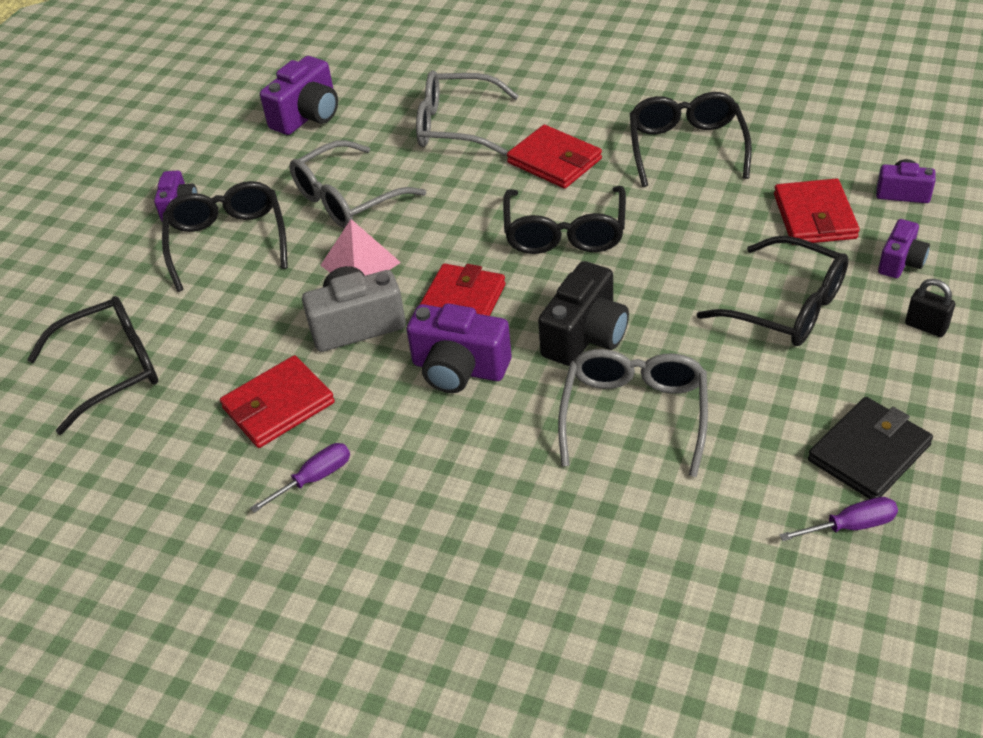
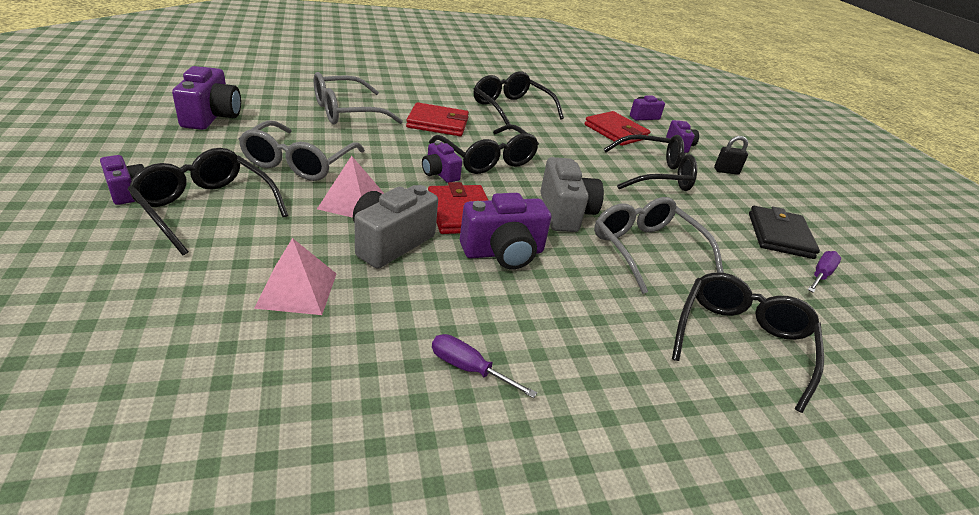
camera: 45 degrees left, 10 degrees down
(110, 370) = (150, 343): black glasses -> black glasses (741, 342)
(239, 353) = (297, 290): none -> pink pyramid
(278, 405) = (377, 320): red wallet -> none
(314, 478) = (469, 369): purple screwdriver -> purple screwdriver turned 75 degrees counterclockwise
(485, 244) = (439, 173): none -> purple camera
(585, 336) = (565, 213): black camera -> grey camera

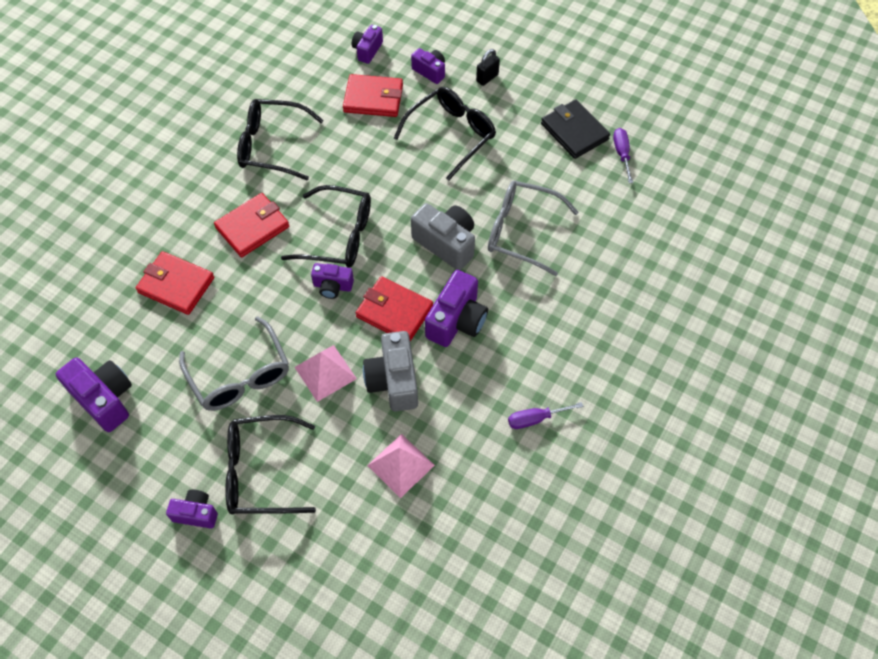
camera: 40 degrees left, 25 degrees up
(347, 112) = (176, 285): grey glasses -> red wallet
(741, 342) = (627, 263): black glasses -> none

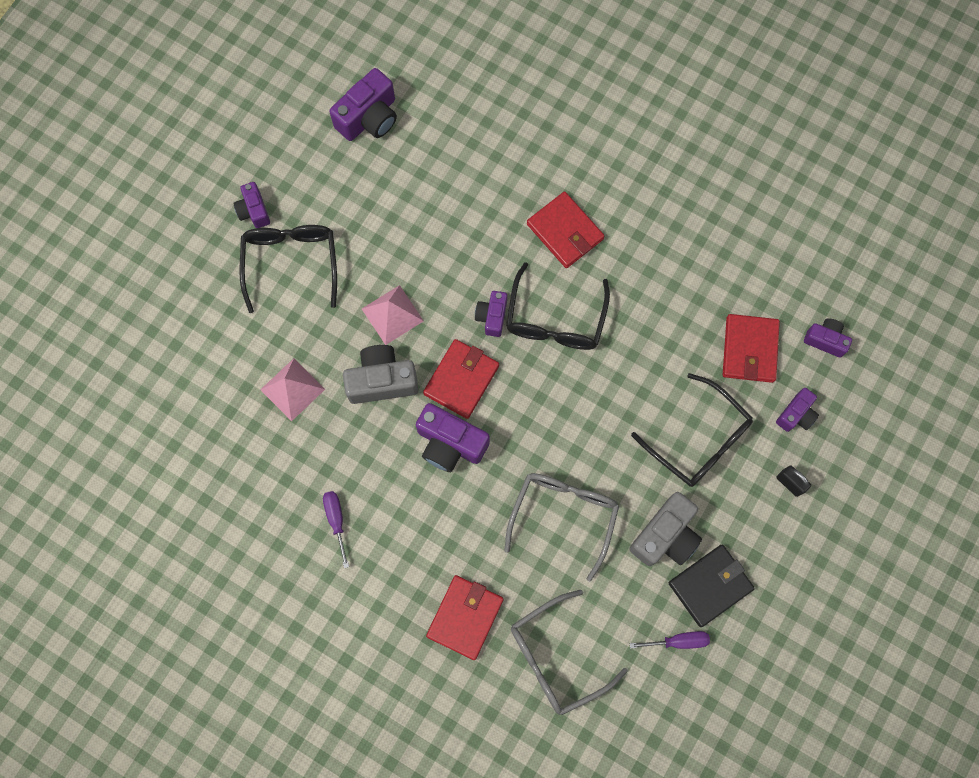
camera: 90 degrees right, 15 degrees up
(176, 285) = (493, 165): red wallet -> red wallet (465, 617)
(196, 513) = (254, 211): purple camera -> purple camera turned 150 degrees clockwise
(239, 375) = (392, 235): grey glasses -> grey glasses (557, 656)
(272, 146) = (674, 243): black glasses -> none
(446, 243) = (547, 433): grey camera -> grey camera (665, 536)

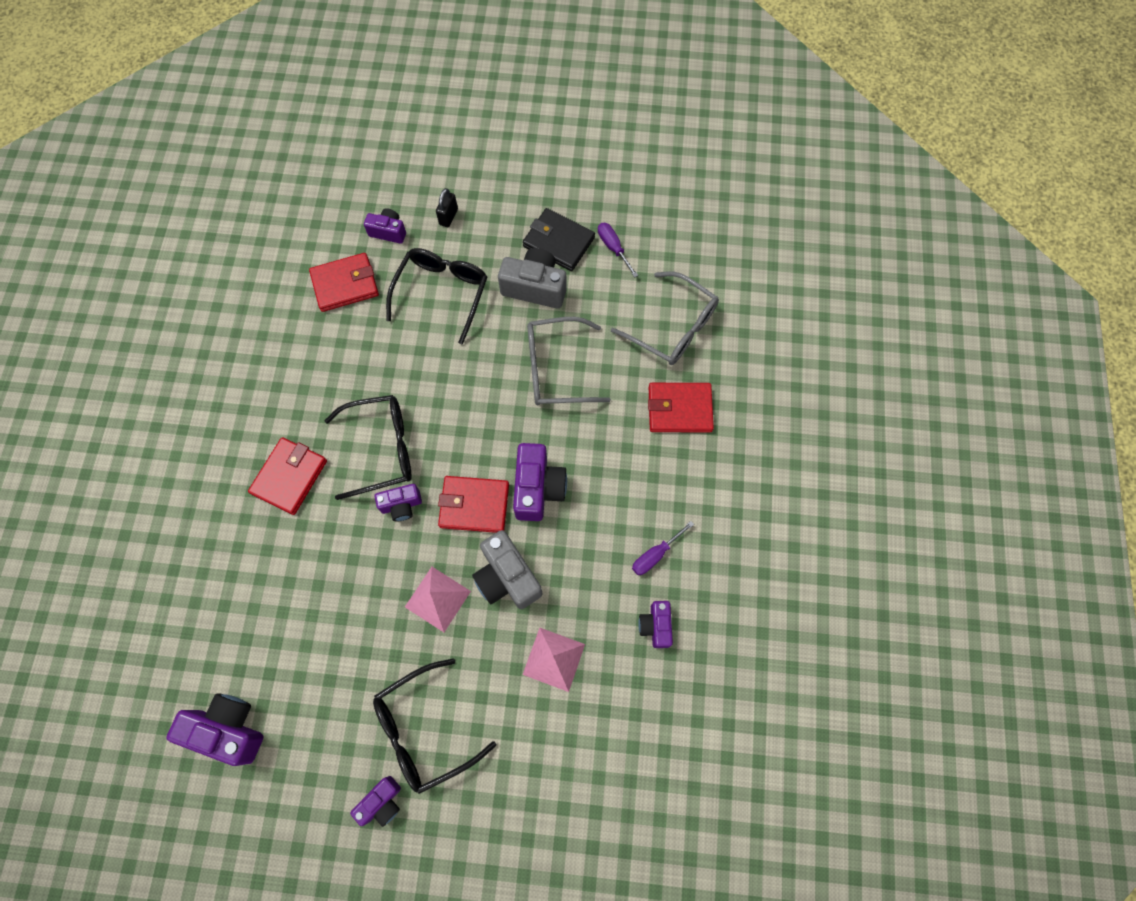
camera: 115 degrees left, 5 degrees down
(825, 340) = (313, 233): purple camera -> purple camera (655, 626)

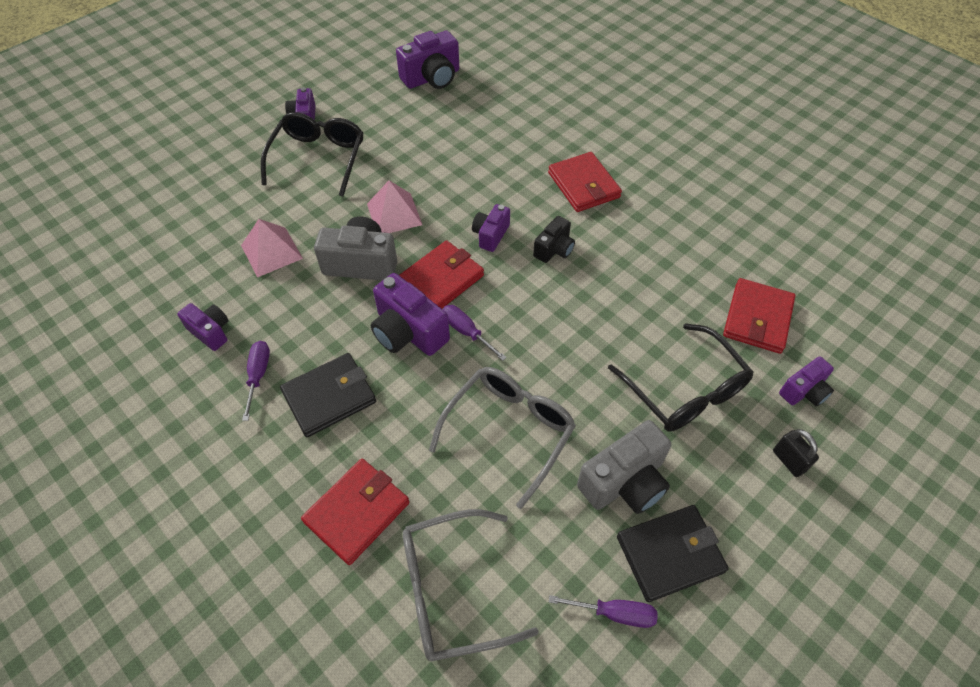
camera: 130 degrees right, 15 degrees down
(380, 449) = (554, 249): black glasses -> black camera
(505, 450) = (466, 332): none -> purple screwdriver
(628, 493) = (329, 397): none -> black wallet

